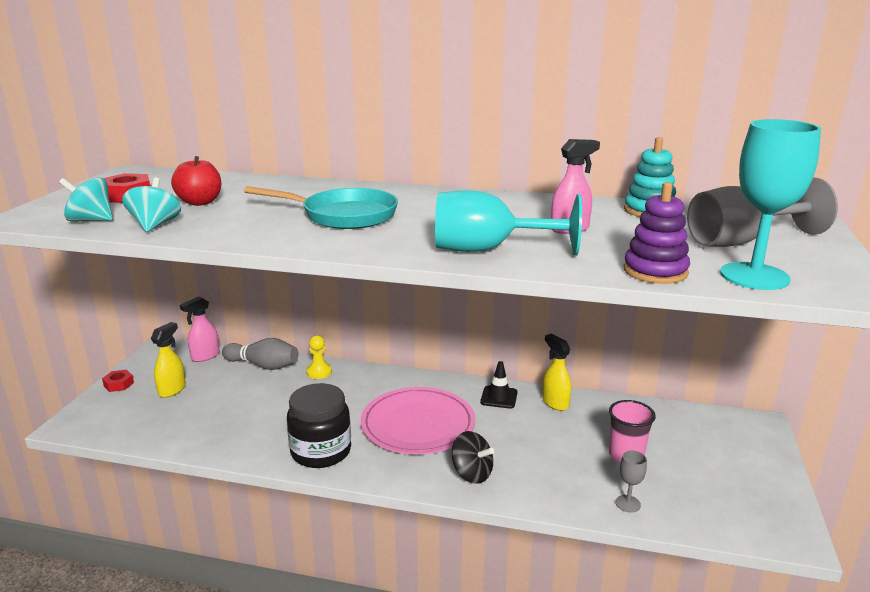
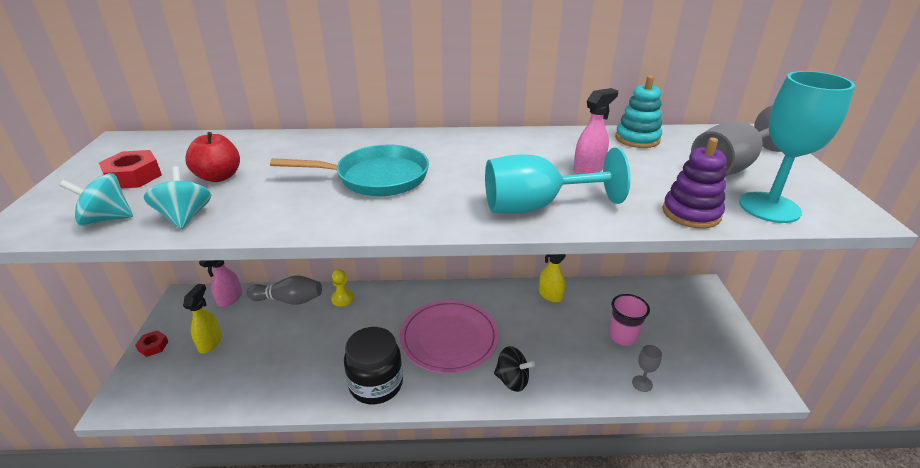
camera: 15 degrees left, 10 degrees up
(499, 397) = (504, 298): black traffic cone -> none

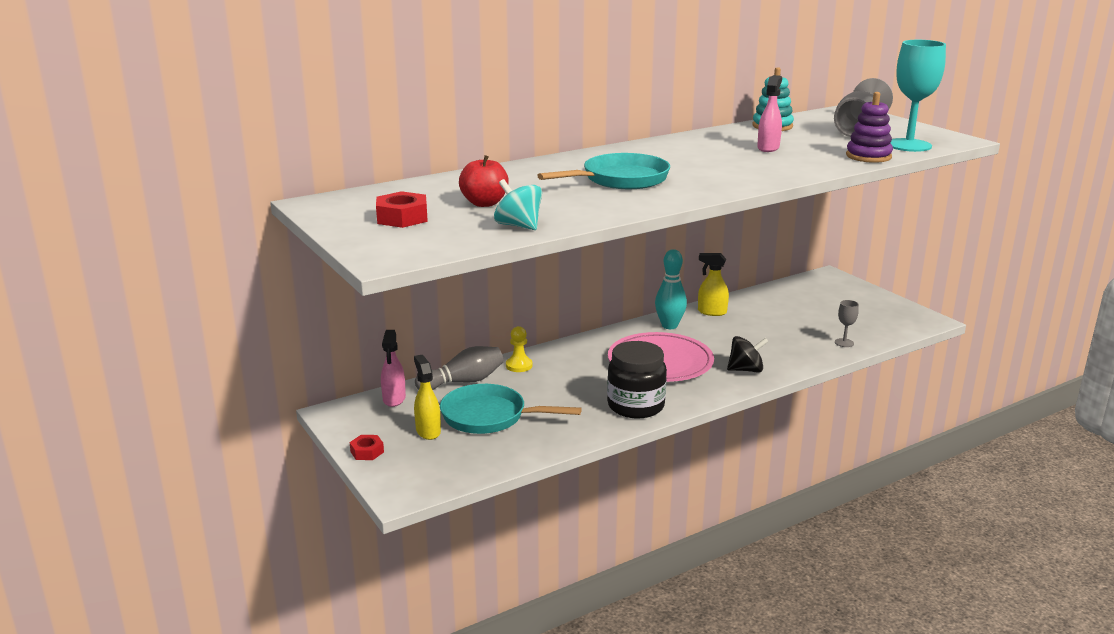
camera: 30 degrees left, 10 degrees down
(106, 219) = (453, 240): turquoise spinning top -> none
(263, 346) = (489, 417): none -> turquoise pan
(499, 298) = (669, 326): none -> turquoise bowling pin
(536, 206) = (767, 171): turquoise goblet -> none
(622, 336) = (800, 321): pink cup -> none

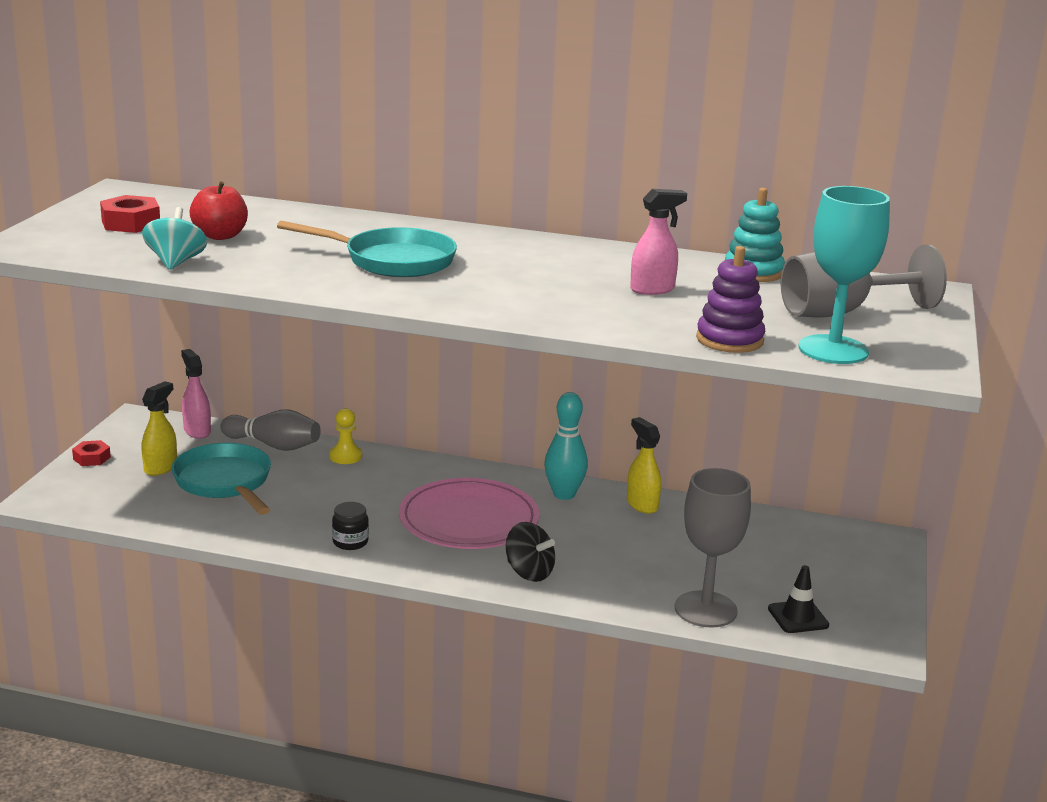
camera: 45 degrees right, 0 degrees up
(394, 399) = (197, 431): pink spray bottle -> pink spray bottle turned 105 degrees clockwise
(635, 406) = (350, 542): black jar -> black jar, size x0.49
(844, 343) = (705, 609): grey goblet -> grey goblet, size x2.20
(878, 326) = (798, 617): none -> black traffic cone

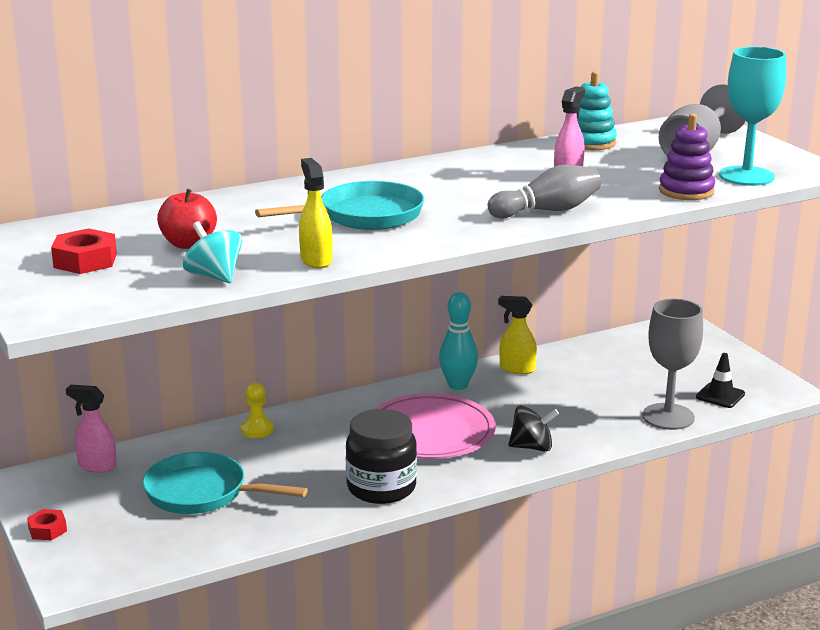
camera: 40 degrees left, 0 degrees up
(161, 467) = (125, 508): yellow spray bottle -> yellow spray bottle (316, 260)
(273, 445) = (184, 447): grey bowling pin -> grey bowling pin (547, 211)
(350, 542) = (381, 488): black jar -> black jar, size x2.03

